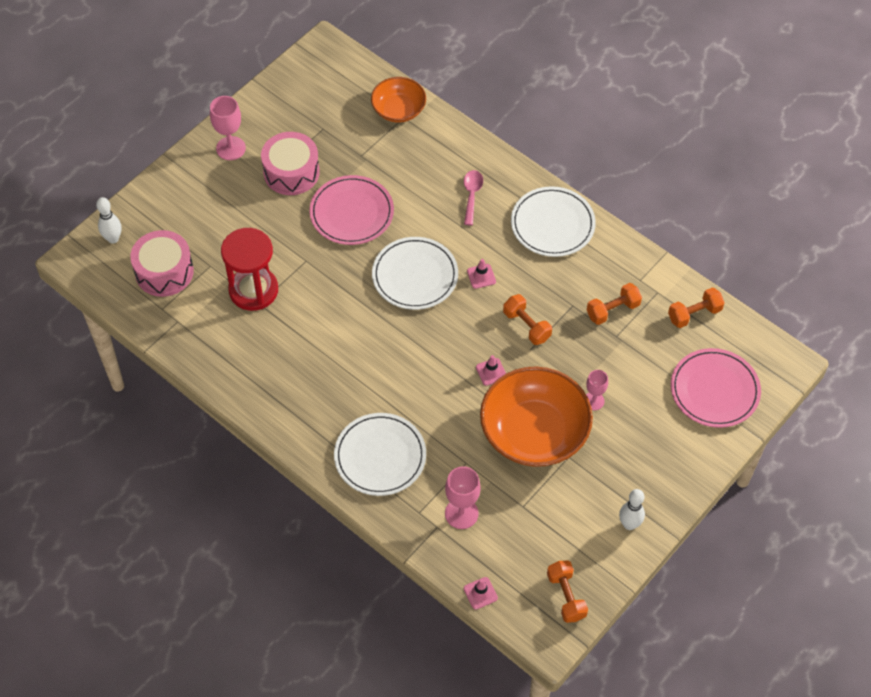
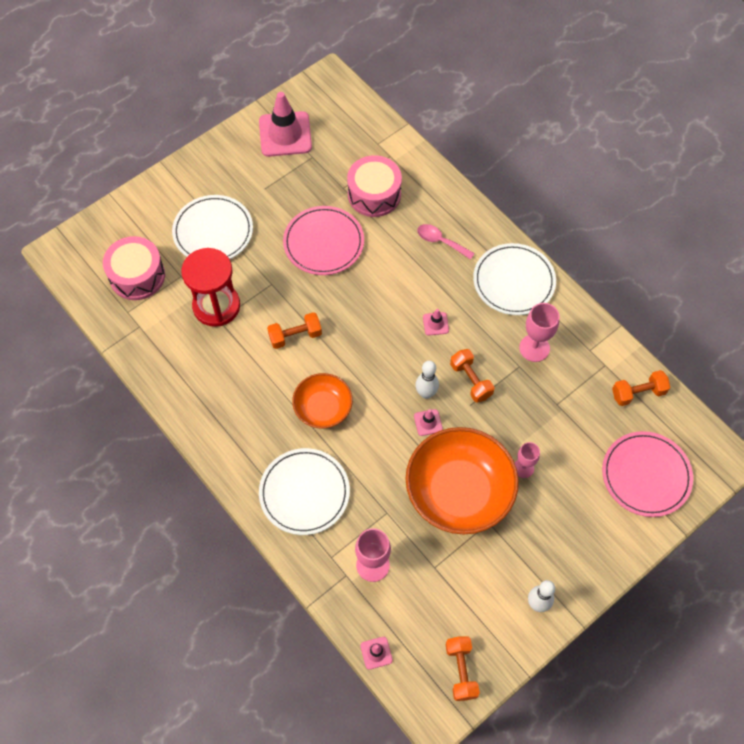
camera: 10 degrees right, 5 degrees up
(113, 239) = (97, 237): white bowling pin -> white bowling pin (426, 393)
(231, 148) = (223, 164): pink goblet -> pink goblet (534, 348)
(290, 109) = (285, 134): none -> pink traffic cone
(291, 172) = (274, 195): pink drum -> pink drum (374, 194)
(398, 109) = (387, 148): orange bowl -> orange bowl (323, 408)
(415, 275) = (372, 314): white plate -> white plate (213, 231)
(472, 195) = (441, 241): pink spoon -> pink spoon turned 75 degrees counterclockwise
(612, 310) = (558, 377): orange dumbbell -> orange dumbbell (295, 336)

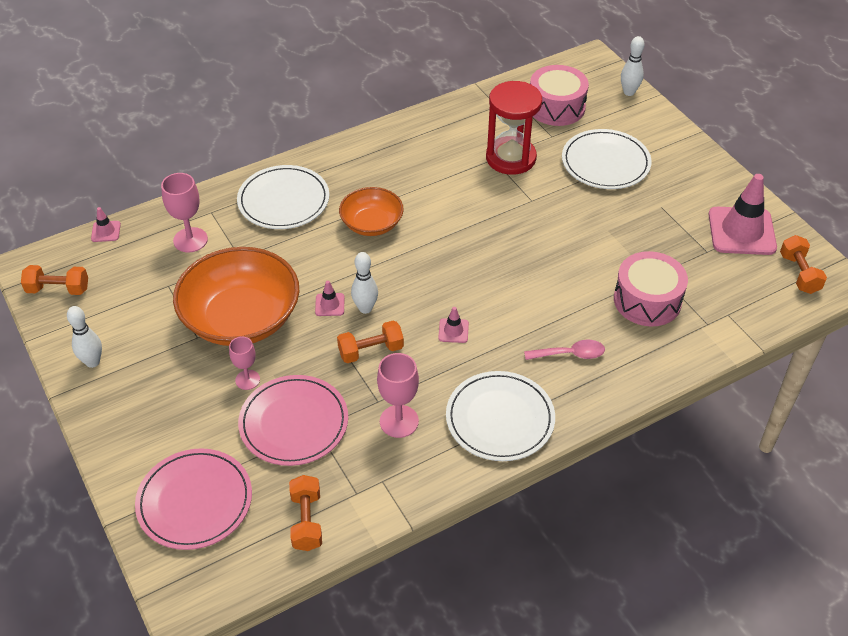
camera: 100 degrees right, 15 degrees down
(109, 218) = (629, 92): none -> white bowling pin
(295, 336) = (462, 212): orange dumbbell -> orange dumbbell (799, 273)
(323, 242) = (580, 247): pink plate -> pink plate (294, 423)
(441, 241) = (570, 354): pink spoon -> pink spoon turned 45 degrees clockwise

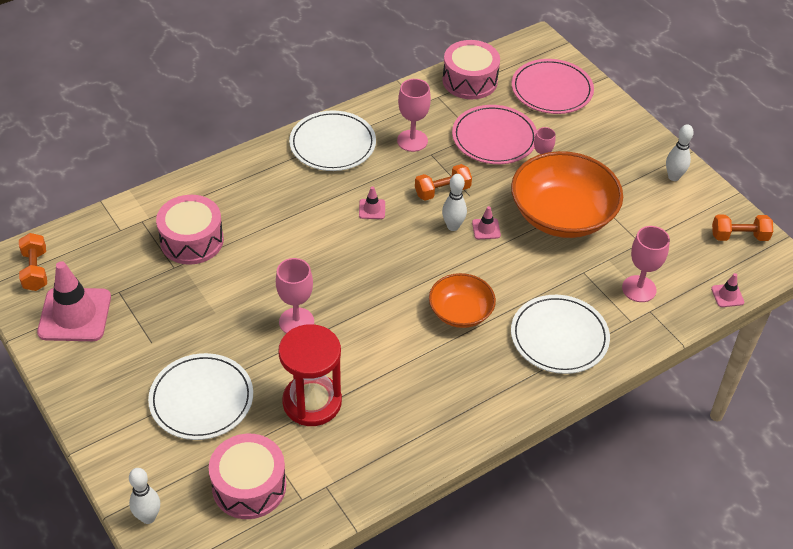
camera: 175 degrees right, 0 degrees up
(306, 521) = (470, 81): orange dumbbell -> pink drum
(529, 220) = (296, 322): none -> pink goblet
(570, 354) = (270, 192): pink spoon -> none

